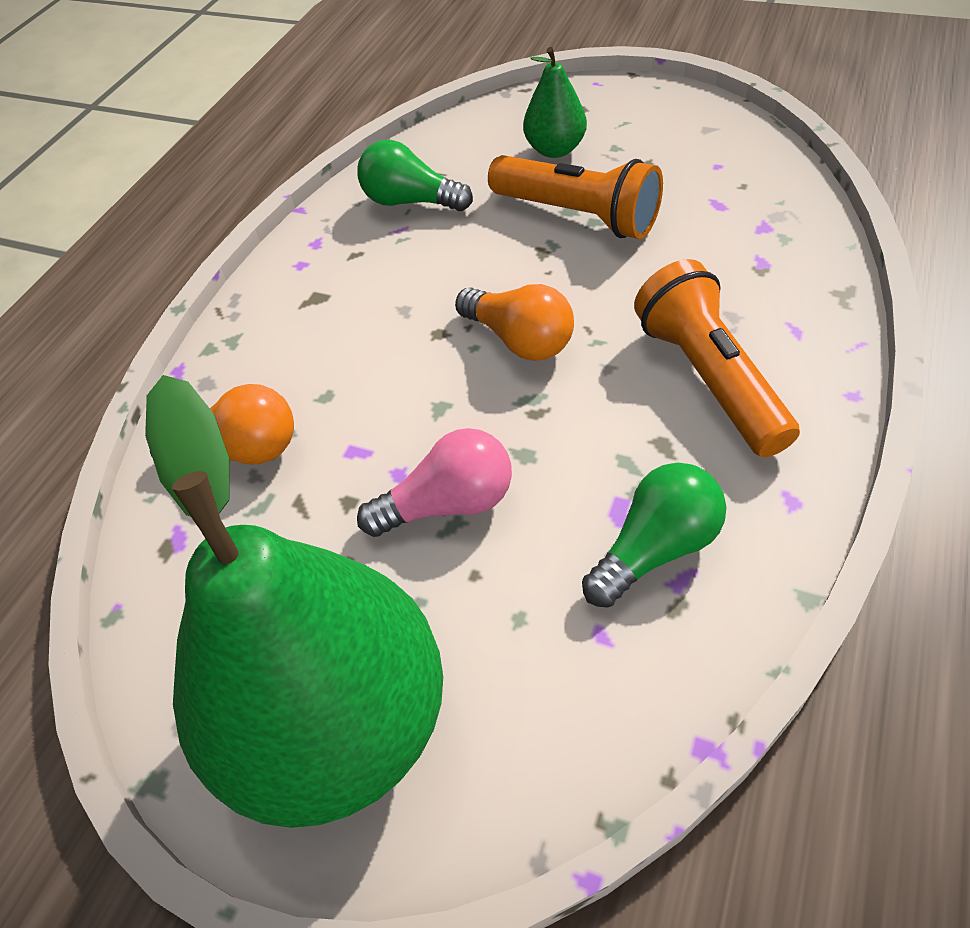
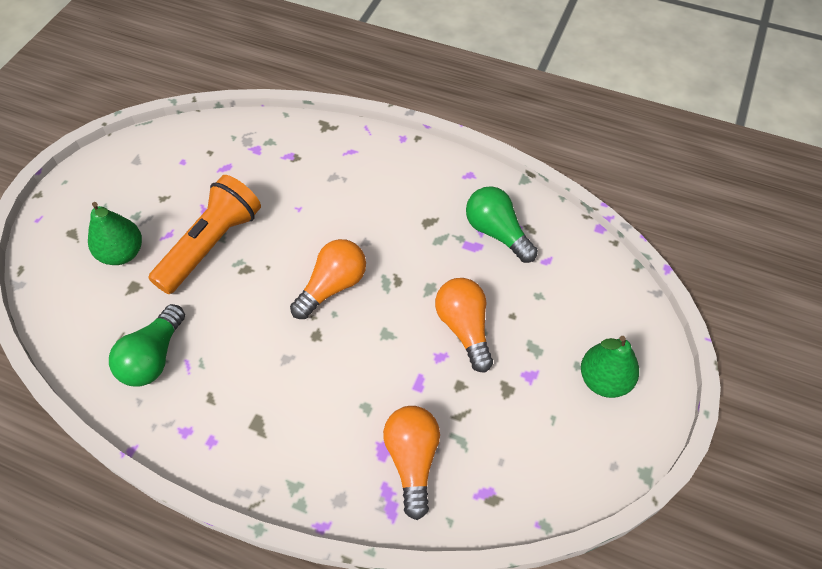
camera: 95 degrees left, 5 degrees up
(337, 725) = (604, 380): green pear -> green pear, size x0.44
(448, 504) = (464, 328): pink light bulb -> orange light bulb
(708, 379) = (382, 195): orange flashlight -> none

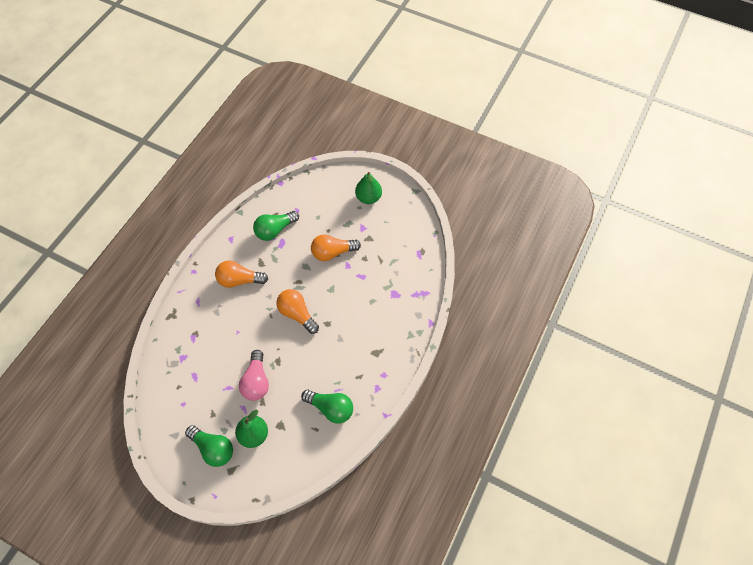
camera: 85 degrees left, 5 degrees up
(108, 207) = (213, 448): none -> green light bulb
(211, 245) = (256, 381): orange flashlight -> pink light bulb
(412, 460) = (401, 282): orange light bulb -> orange light bulb (239, 280)

